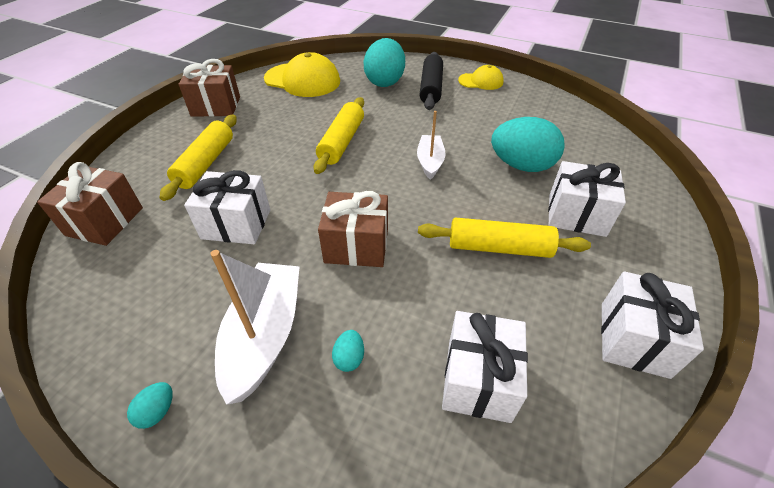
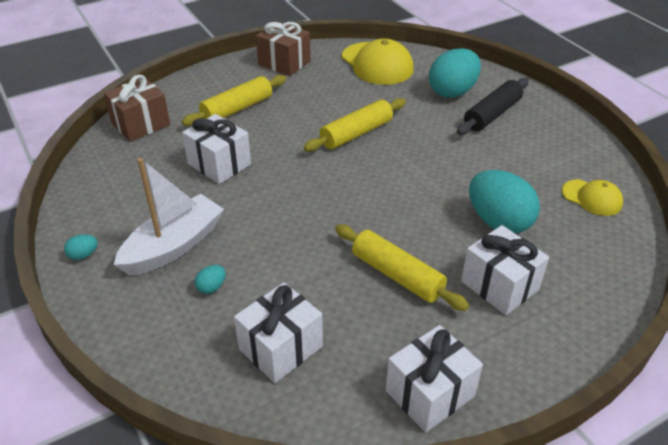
camera: 35 degrees right, 5 degrees down
(356, 245) = (287, 219): brown gift -> none
(430, 162) = (415, 182): white boat -> none
(481, 81) = (554, 127): yellow cap -> yellow cap (592, 198)

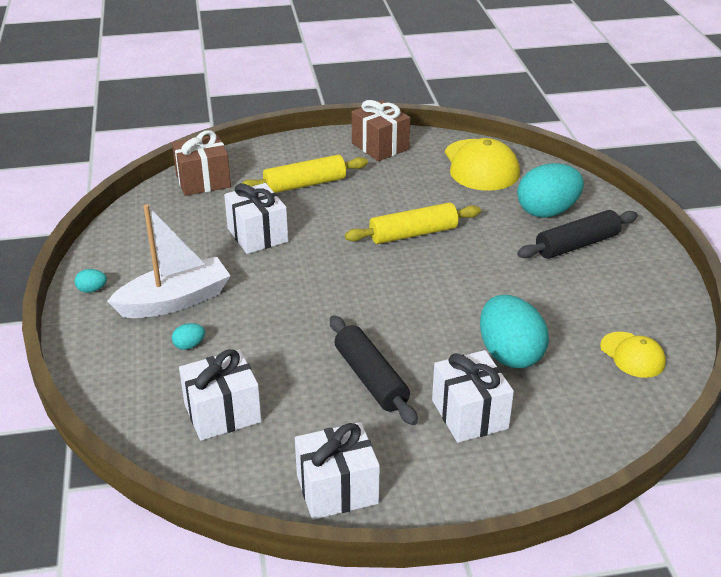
camera: 20 degrees right, 5 degrees down
(397, 275) = (371, 378): yellow rolling pin -> black rolling pin

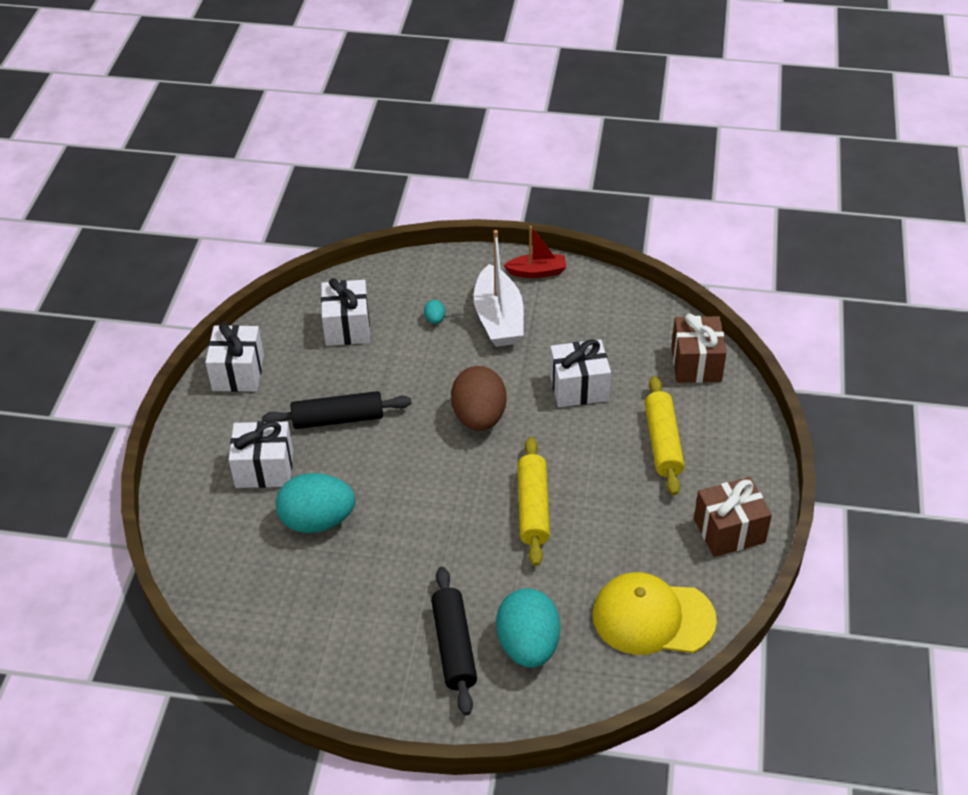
camera: 110 degrees right, 10 degrees up
(92, 290) = (537, 272): turquoise egg -> red boat
(322, 284) = (479, 417): none -> brown egg
(632, 355) = (268, 613): yellow cap -> none

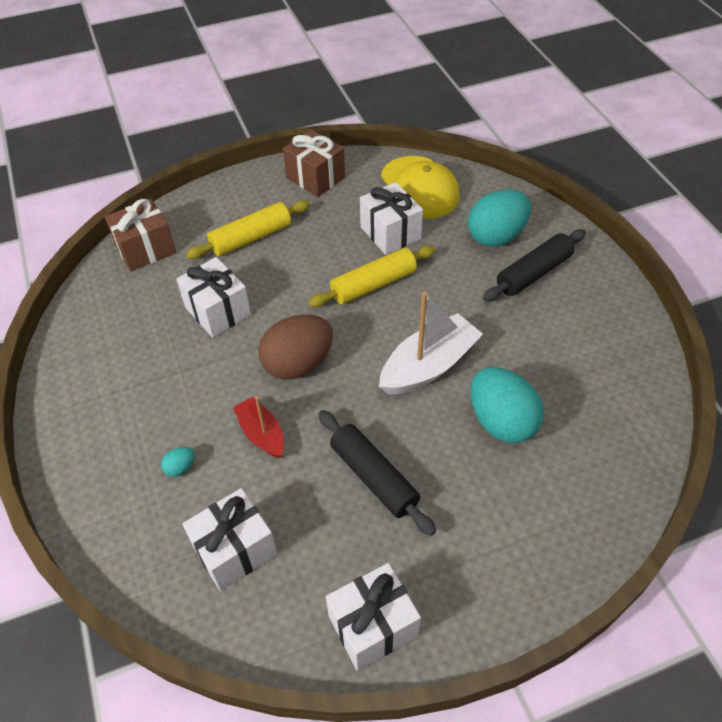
camera: 120 degrees left, 5 degrees up
(264, 468) = (480, 504): white gift -> white gift (390, 233)
(498, 318) = (152, 411): white boat -> white boat (429, 366)
(537, 272) = (61, 412): red boat -> red boat (261, 433)

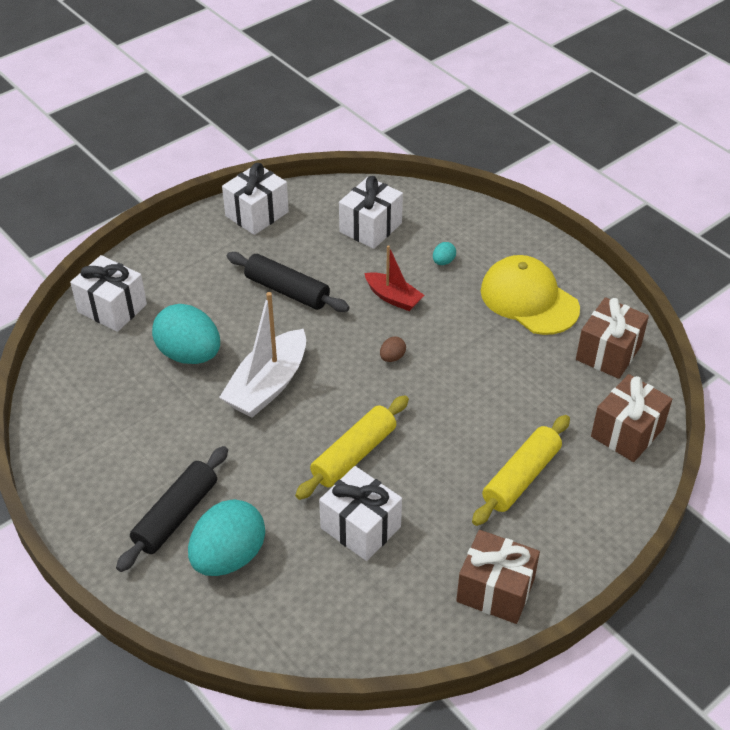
camera: 160 degrees right, 5 degrees down
(101, 317) = (608, 353): none -> brown gift
(218, 311) = (500, 386): white gift -> white gift (112, 308)
(298, 364) = (392, 357): brown egg -> brown egg, size x0.41
(419, 188) = (348, 611): yellow cap -> yellow cap (529, 299)

